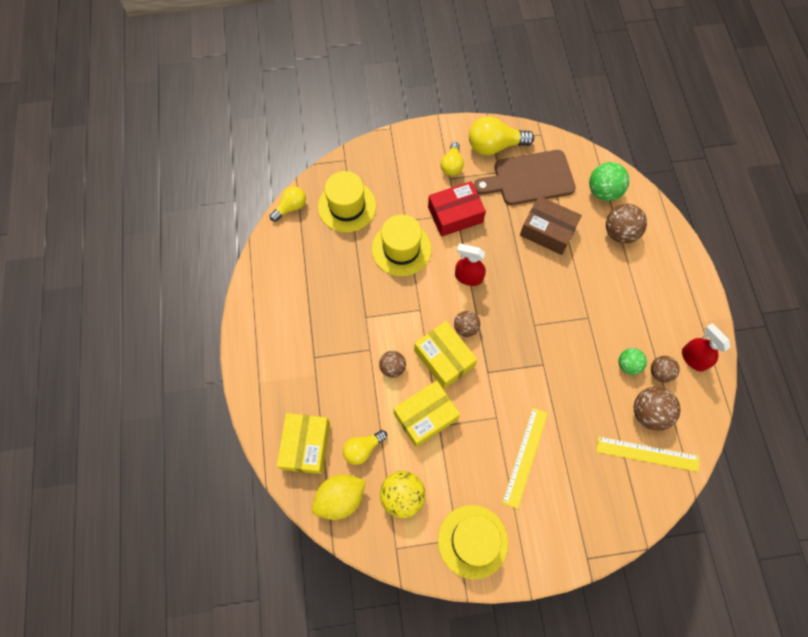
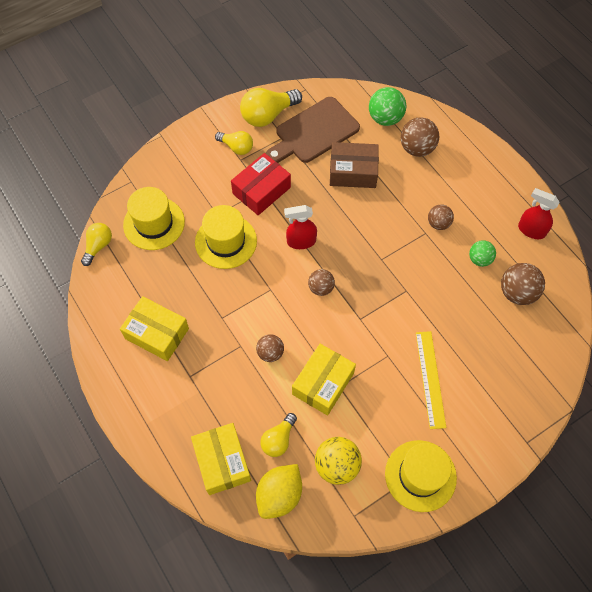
camera: 25 degrees left, 5 degrees down
(444, 358) = (314, 324): yellow box -> yellow box (157, 333)
(452, 165) = (236, 147): yellow light bulb -> yellow light bulb turned 45 degrees counterclockwise
(647, 454) = (533, 328): yellow ruler -> none
(659, 372) = (509, 254): brown ball -> brown ball (438, 223)

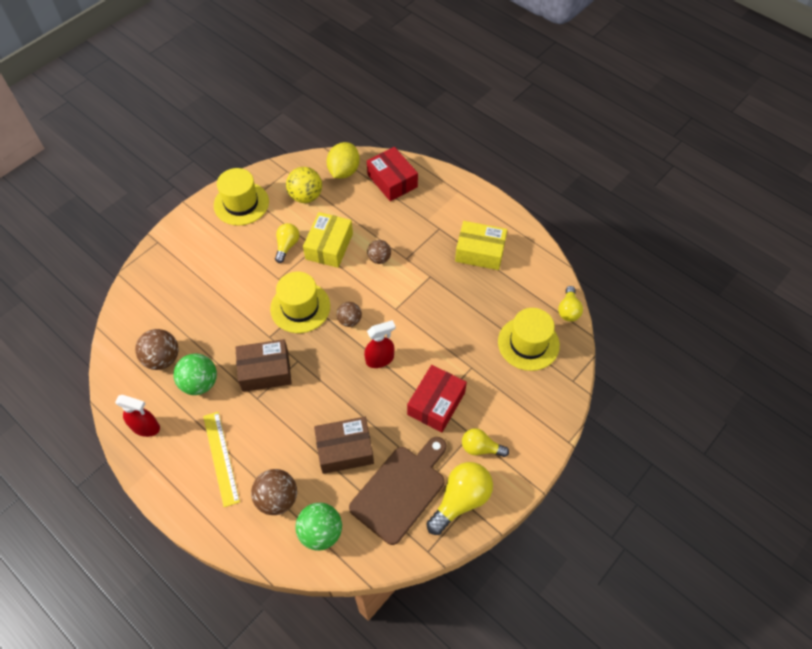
camera: 165 degrees right, 5 degrees down
(222, 462) = (392, 181): yellow box -> red box
(226, 241) = (452, 342): yellow hat -> yellow hat (300, 307)
(278, 439) = (354, 202): yellow light bulb -> yellow light bulb (287, 246)
(414, 256) = (265, 371): none -> brown box
(430, 379) = (239, 269): yellow ruler -> yellow ruler (221, 458)
(438, 223) = (244, 411): brown ball -> none
(479, 259) = (200, 383): green ball -> green ball, size x1.57

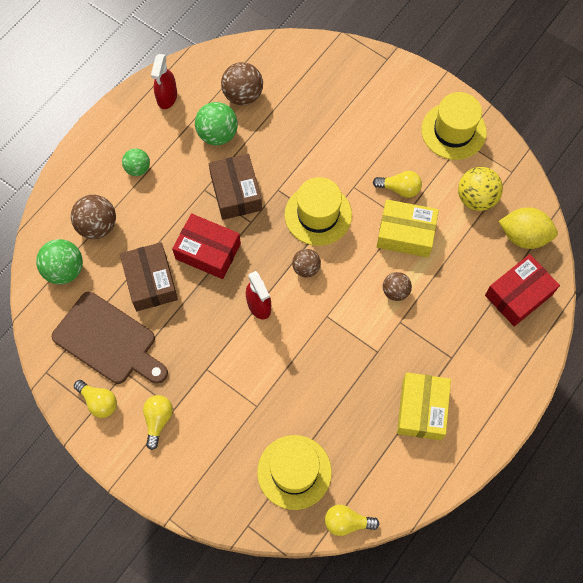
camera: 85 degrees right, 10 degrees up
(221, 458) = (138, 168): yellow ruler -> green ball
(436, 403) = (208, 370): red box -> red box (208, 251)
(460, 500) = (99, 402): yellow light bulb -> yellow light bulb, size x0.61

